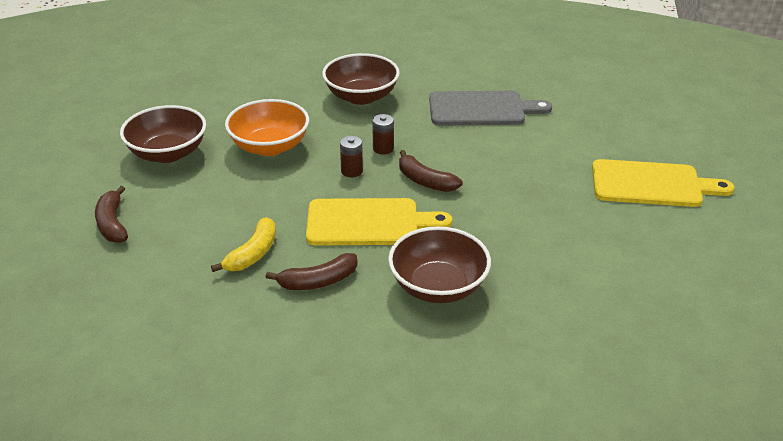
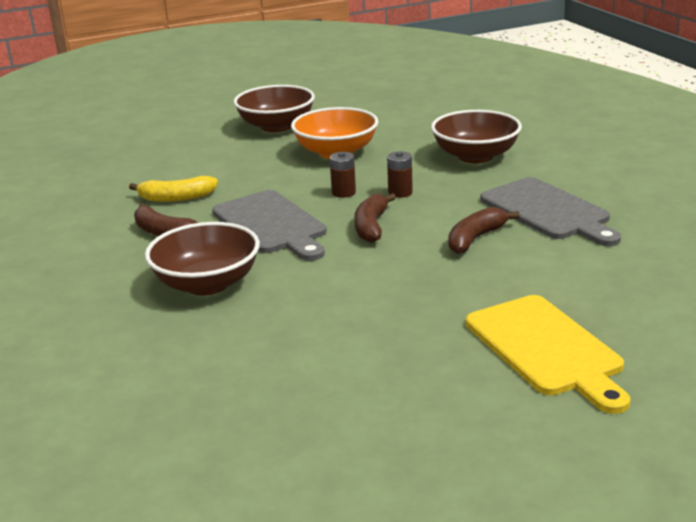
camera: 60 degrees right, 10 degrees down
(112, 223) = (164, 143): brown banana -> brown banana (475, 238)
(369, 223) = (271, 225): yellow cutting board -> grey cutting board

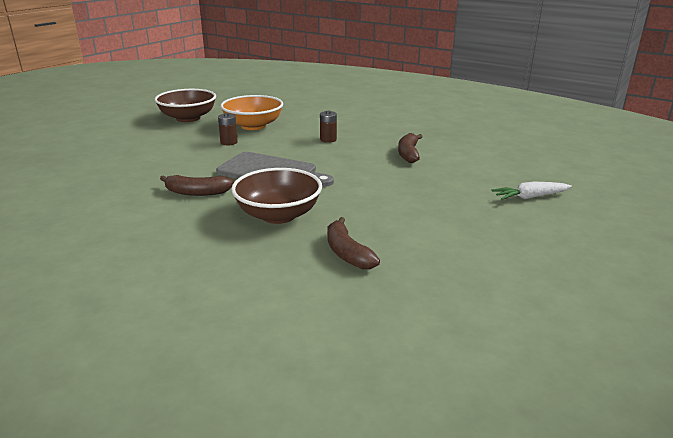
camera: 35 degrees left, 0 degrees up
(176, 198) = (174, 170): yellow banana -> none
(343, 192) = (292, 146): brown battery -> brown battery (229, 142)
(371, 226) = (338, 160): brown banana -> brown banana (347, 253)
(475, 156) = (343, 115): brown bowl -> none
(546, 349) = (530, 197): yellow cutting board -> white carrot
(548, 211) = (425, 134): grey cutting board -> none

